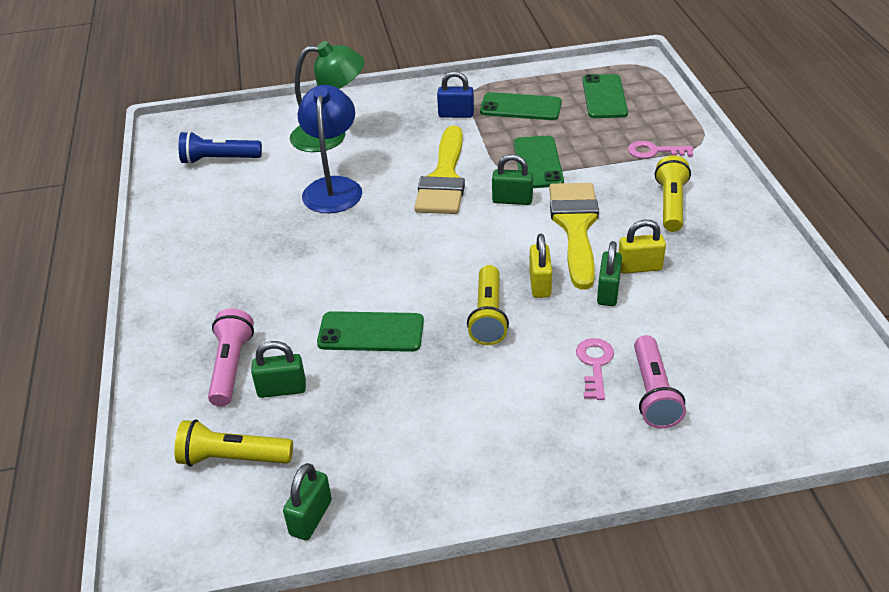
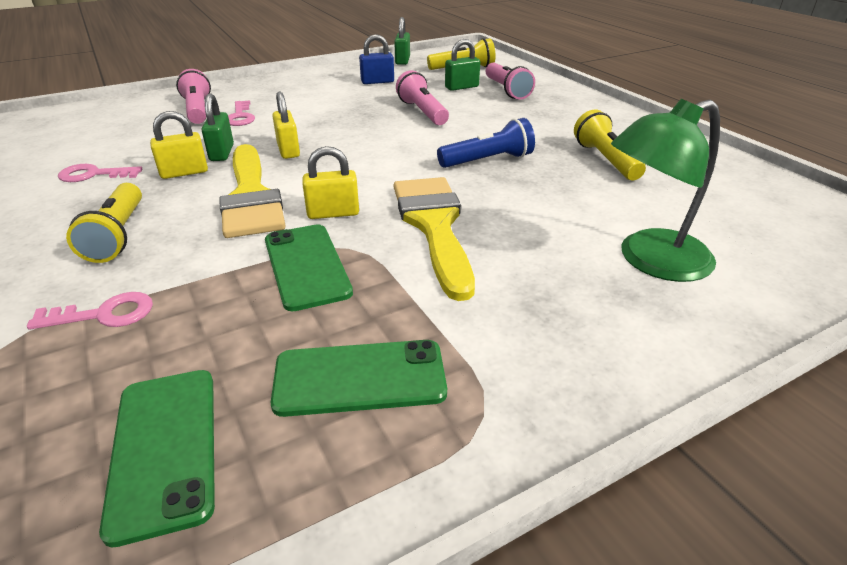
camera: 160 degrees right, 5 degrees down
(219, 160) = (747, 207): blue flashlight -> blue flashlight (487, 161)
(333, 187) = (564, 197): blue lamp -> none
(371, 332) = (422, 112): green phone -> pink flashlight
(456, 114) = (481, 336): blue padlock -> blue padlock (377, 82)
(488, 316) = (331, 129): yellow flashlight -> yellow flashlight (605, 160)
(512, 200) = (333, 213): green padlock -> yellow padlock
(726, 279) = (93, 175): none -> pink key

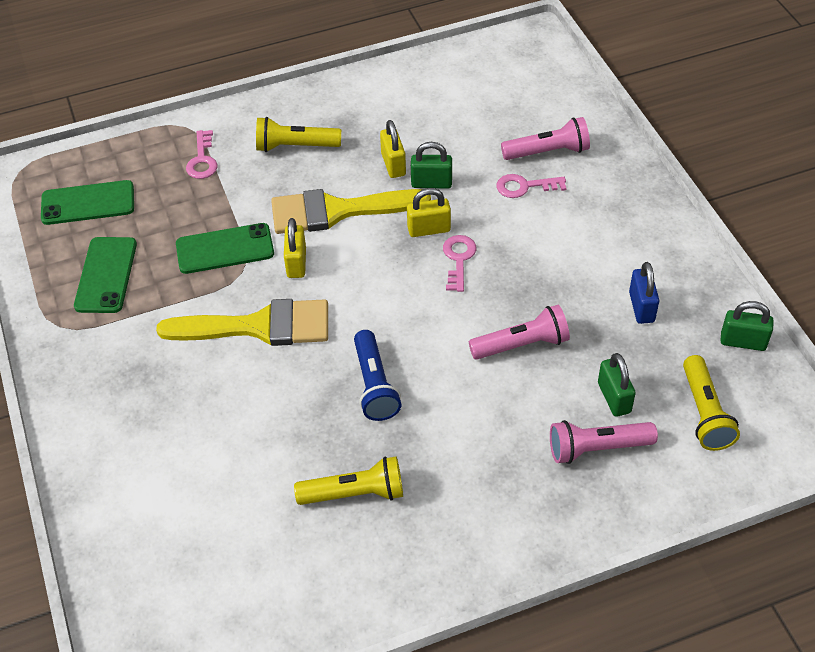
camera: 100 degrees right, 15 degrees up
(93, 175) = (400, 112): pink key -> pink key (458, 259)
(650, 261) = (166, 461): green lamp -> none

